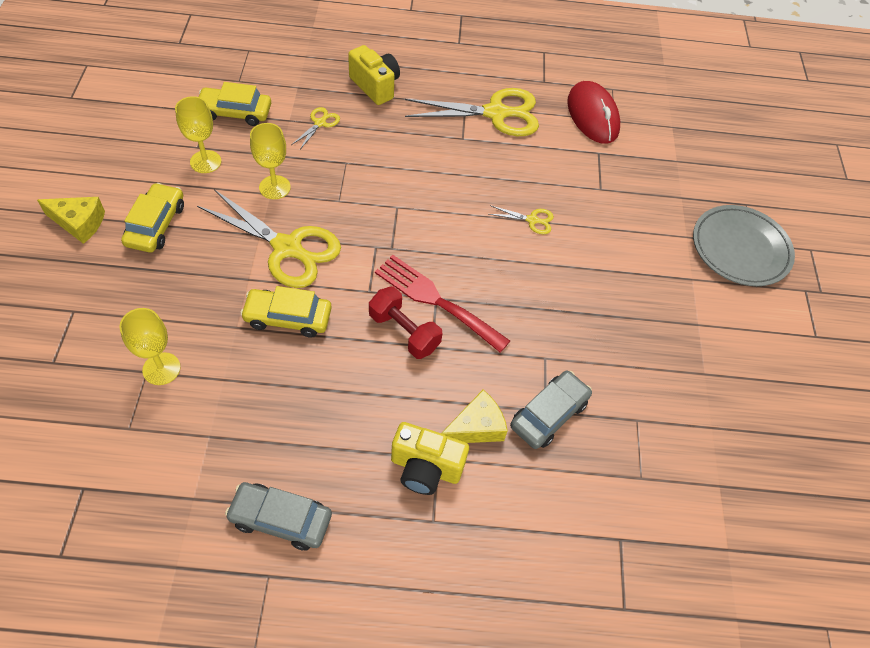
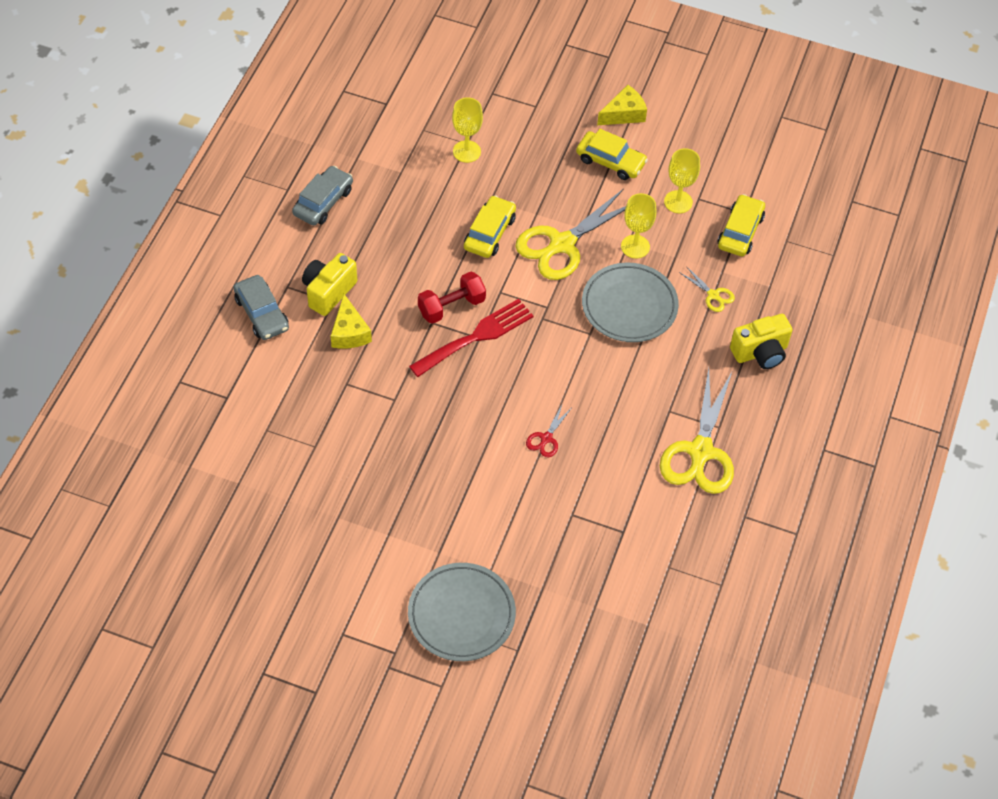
camera: 110 degrees right, 0 degrees up
(79, 223) = (624, 114): yellow cheese -> yellow cheese turned 150 degrees counterclockwise
(353, 181) = (629, 306): none -> grey plate
(532, 220) = (546, 438): yellow scissors -> red scissors
(549, 414) = (342, 385): grey car -> grey car (262, 313)
(592, 116) = (680, 546): red mouse -> none

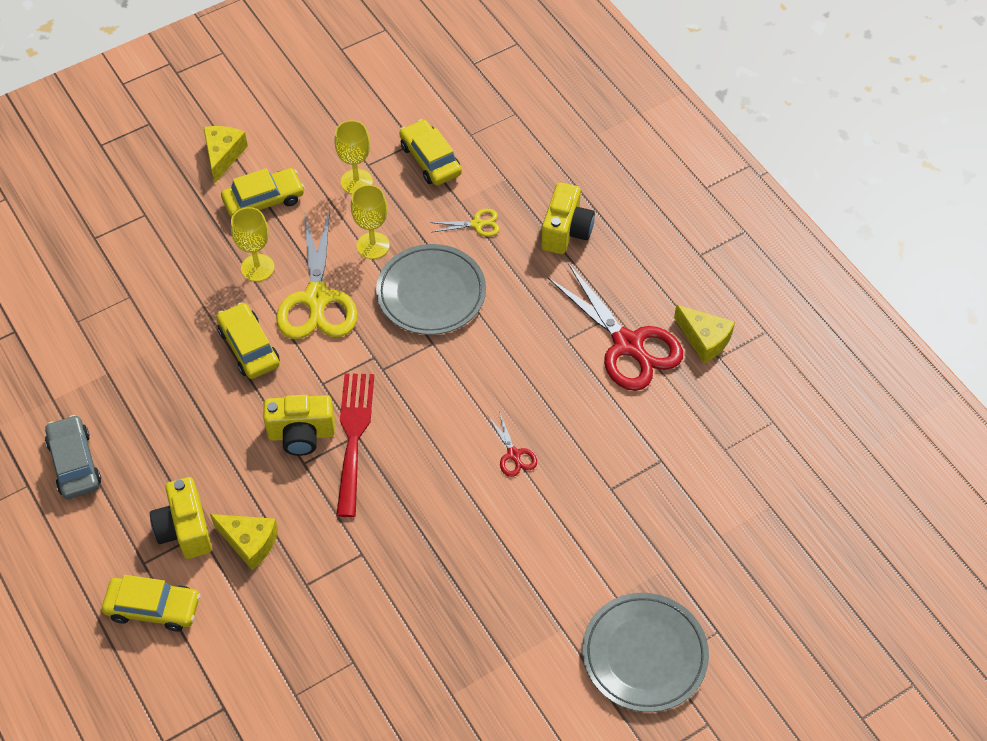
camera: 50 degrees left, 0 degrees up
(262, 313) = (153, 608): grey car -> yellow car
(451, 306) = (301, 434): red dumbbell -> yellow camera
(466, 151) = (139, 303): yellow goblet -> yellow goblet (257, 268)
(700, 452) = (628, 345): yellow scissors -> red scissors
(751, 498) = (704, 339): none -> yellow cheese

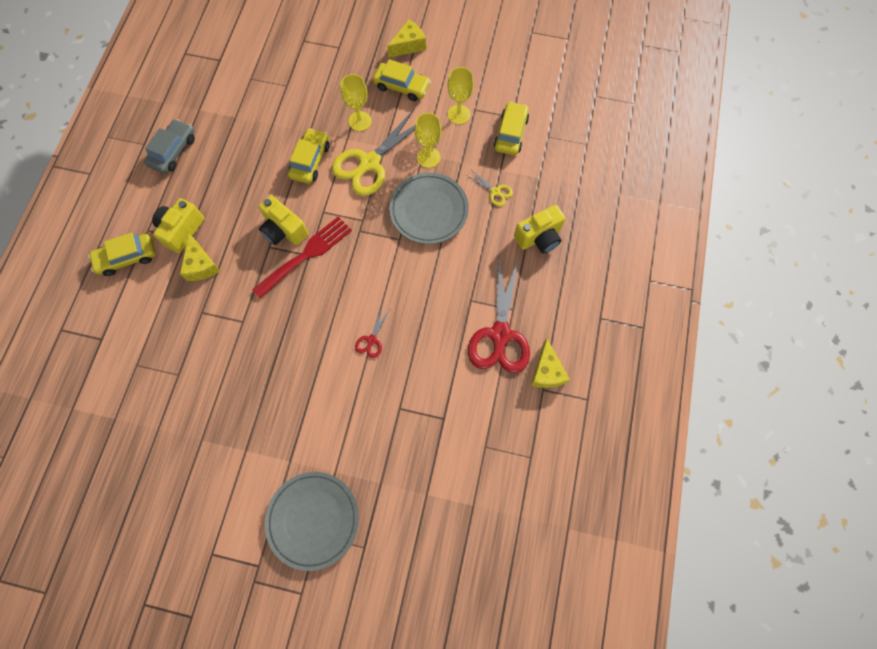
camera: 45 degrees right, 15 degrees up
(153, 608) = (127, 257): yellow car -> yellow car turned 105 degrees clockwise

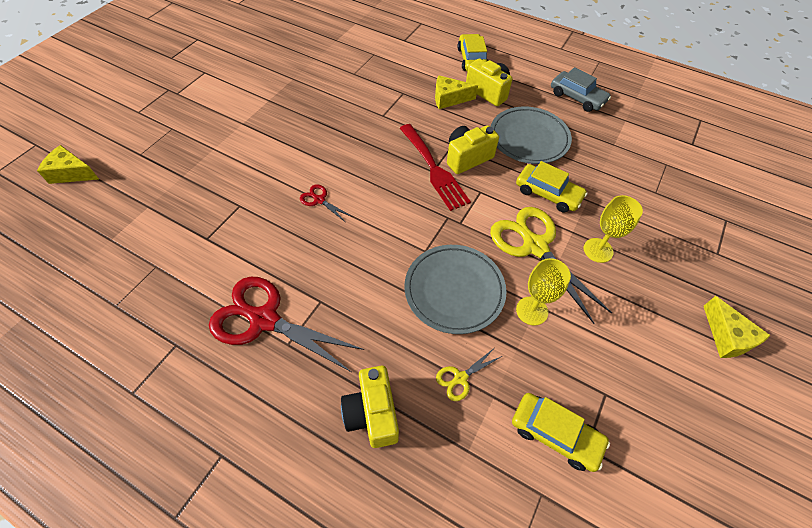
camera: 105 degrees right, 15 degrees down
(313, 519) = (186, 128): grey plate -> grey plate (529, 138)
(402, 86) = (651, 309): yellow car -> none
(459, 114) = (598, 369): yellow goblet -> none
(546, 371) = (193, 356): yellow cheese -> yellow cheese (71, 173)

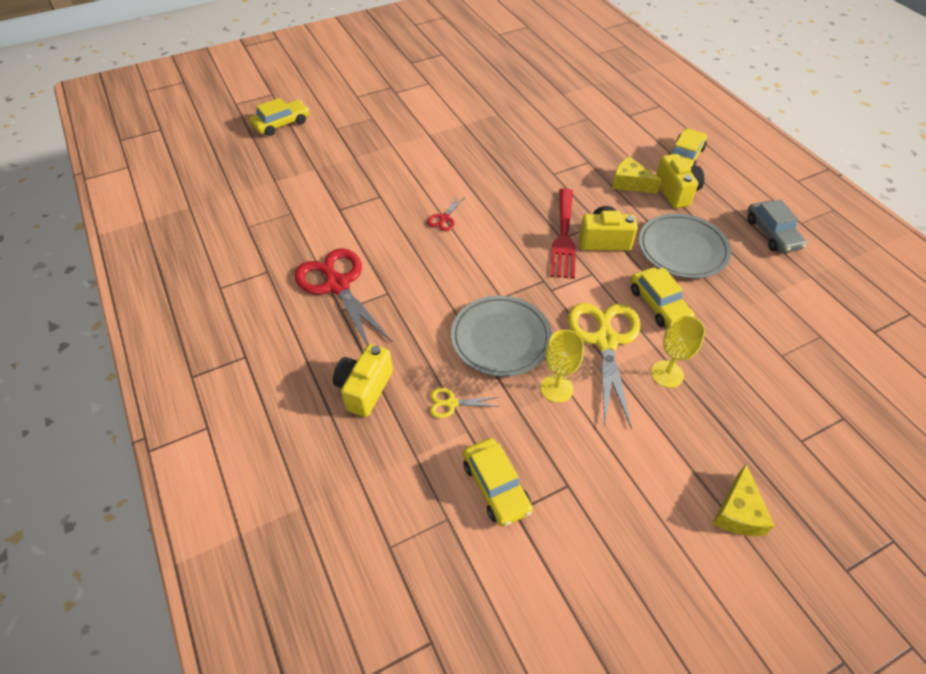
camera: 35 degrees right, 5 degrees down
(71, 173) = (281, 123): yellow cheese -> yellow car
(319, 200) = (444, 219): red scissors -> red scissors turned 135 degrees counterclockwise

